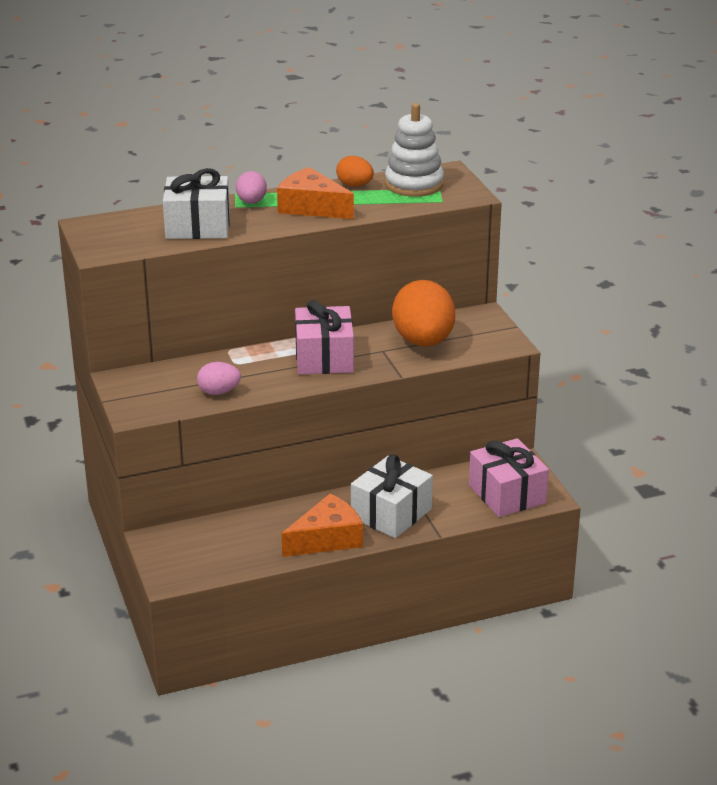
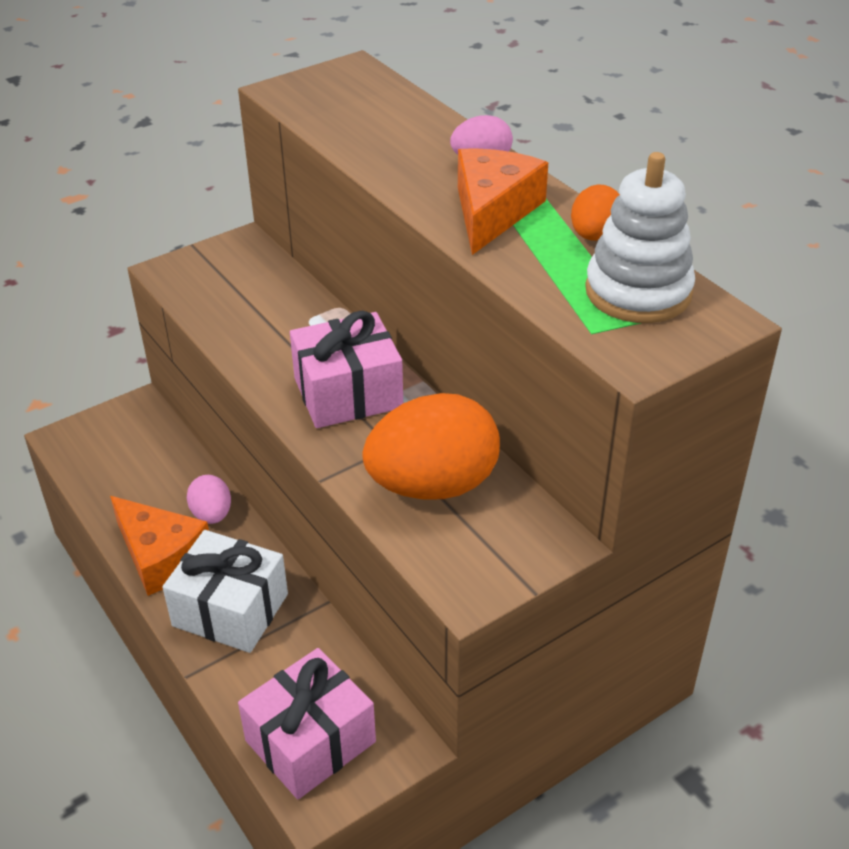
camera: 75 degrees right, 10 degrees up
(198, 226) = (384, 137): white gift -> none
(219, 392) = (231, 321): pink egg -> pink egg (212, 514)

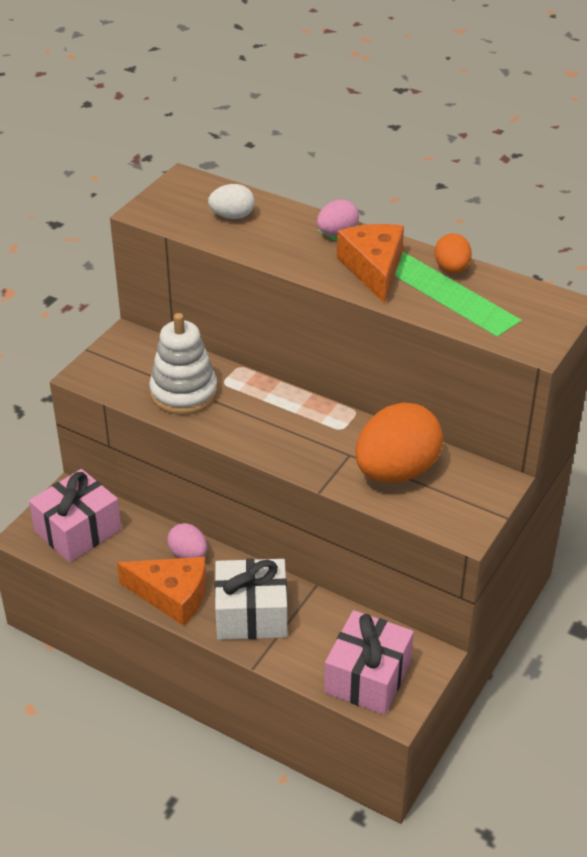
camera: 25 degrees left, 0 degrees up
(348, 393) = (293, 427): pink gift -> pink gift (78, 530)
(372, 116) = (232, 216): none -> white egg
(638, 292) = (505, 300): white stacking toy -> white stacking toy (184, 393)

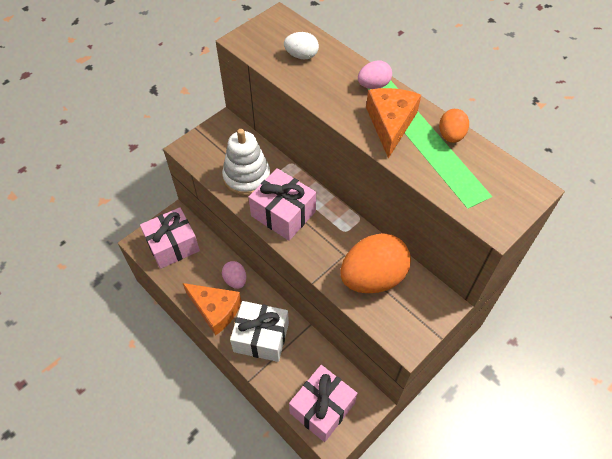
camera: 15 degrees right, 15 degrees up
(250, 424) = (283, 214): none -> pink gift

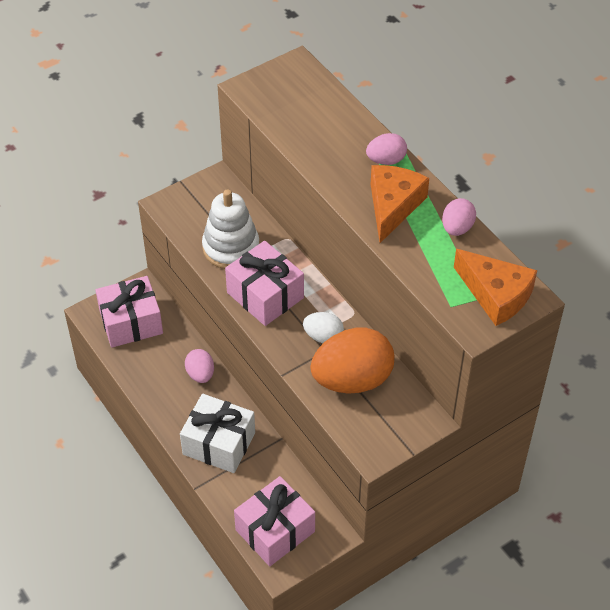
camera: 10 degrees right, 5 degrees down
(215, 310) = (170, 404): orange cheese -> orange cheese (496, 295)
(301, 56) = (312, 115): white egg -> white egg (323, 337)
(451, 136) = (457, 228): orange egg -> pink egg

